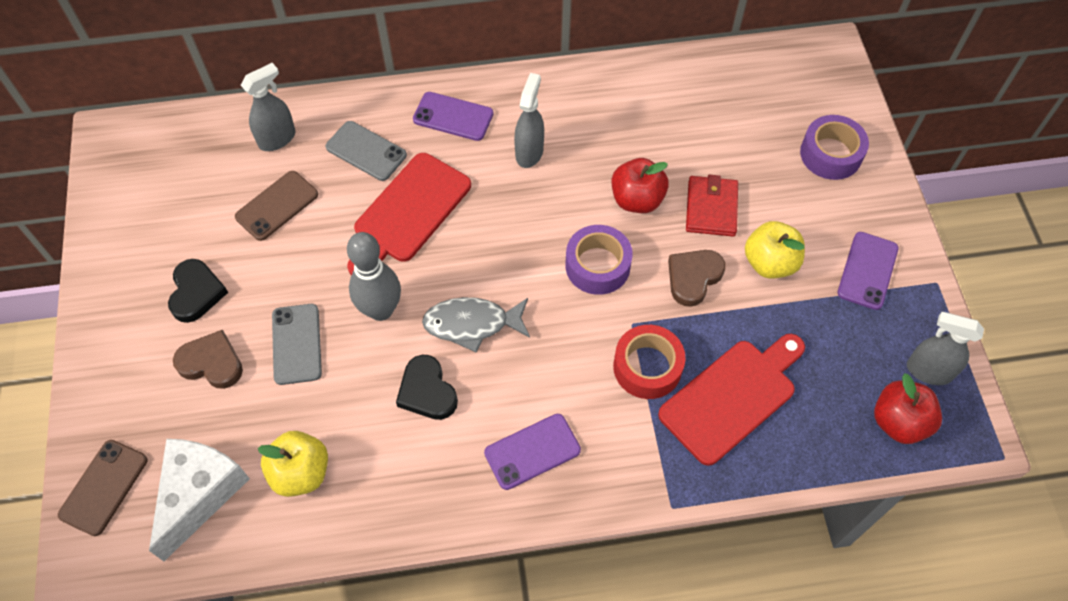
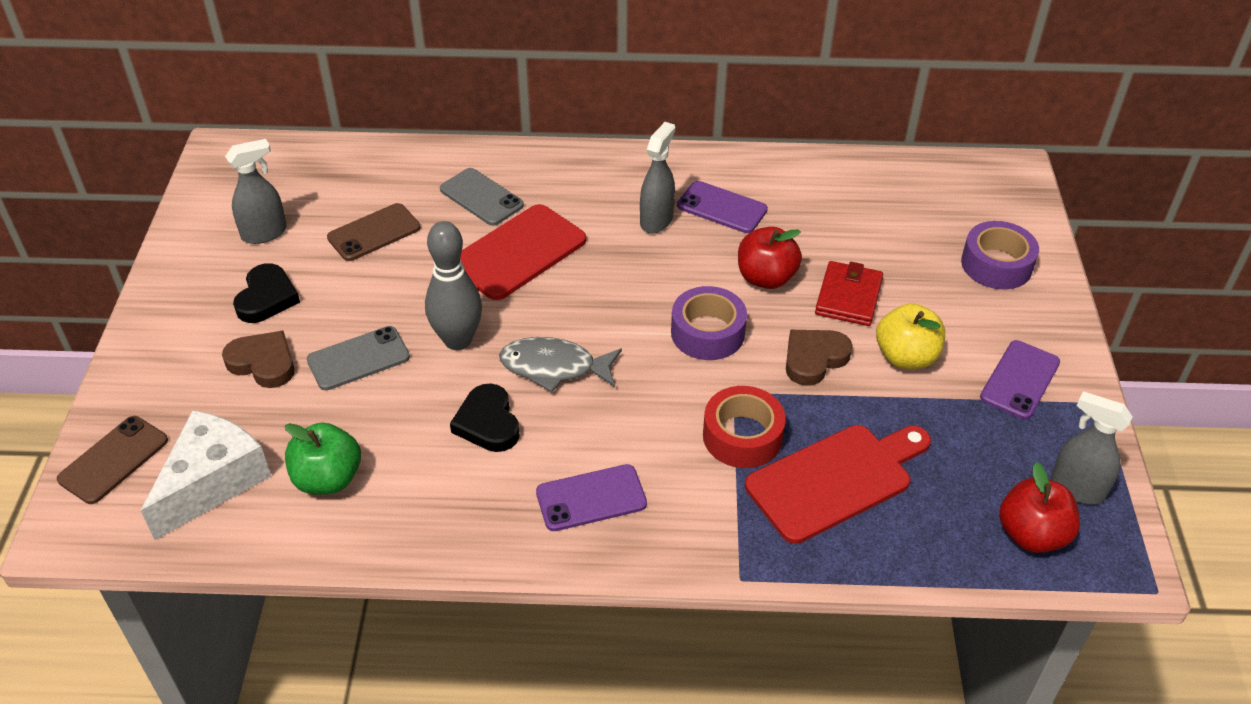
camera: 10 degrees right, 15 degrees down
(277, 139) = (391, 175): grey spray bottle -> grey spray bottle (264, 233)
(296, 344) = (358, 358): grey phone -> grey phone turned 60 degrees clockwise
(301, 473) = (328, 479): yellow apple -> green apple
(453, 117) = (582, 179): purple phone -> purple phone (722, 208)

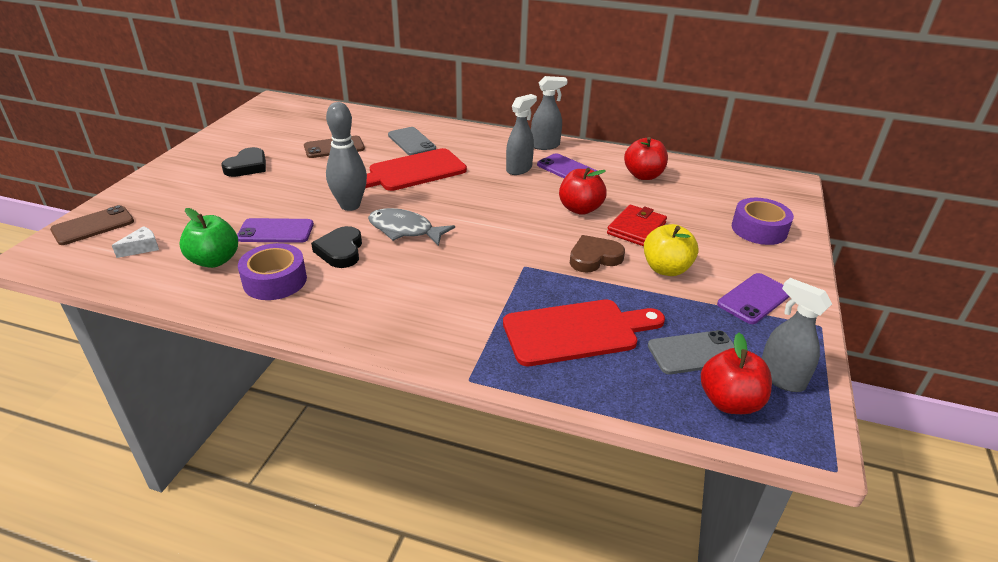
camera: 15 degrees right, 10 degrees down
(213, 482) = (142, 248): white cheese -> white cheese, size x0.44
(263, 363) = (221, 196): brown heart -> none
(264, 233) = (269, 138): grey spray bottle -> grey spray bottle (545, 146)
(358, 358) = (280, 204): grey phone -> grey phone (694, 353)
(591, 498) = (385, 306): purple phone -> purple phone (276, 231)
(707, 333) = (523, 230): purple tape -> purple tape (275, 280)
(742, 436) = (517, 292): red tape -> none
(825, 198) = (643, 175): none -> red apple

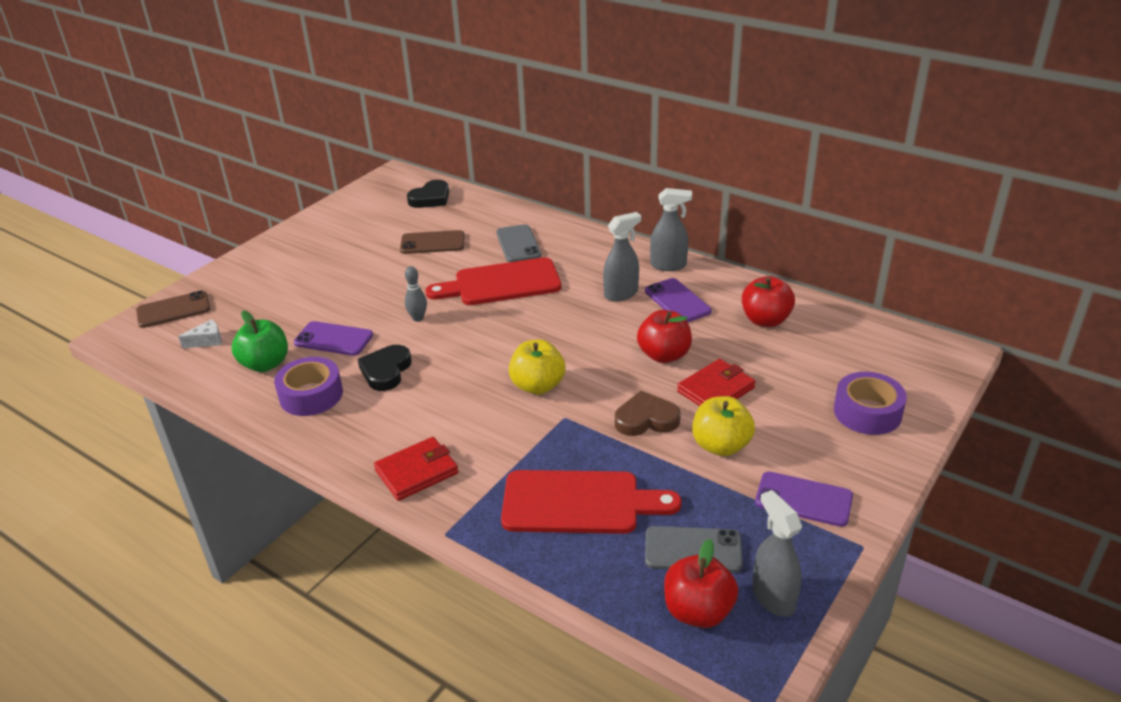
camera: 20 degrees right, 0 degrees up
(247, 166) = (336, 257): black heart -> black heart (431, 198)
(350, 205) = (418, 318): grey bowling pin -> grey bowling pin, size x0.52
(404, 230) = (460, 355): grey fish -> none
(413, 330) = (417, 472): none -> red wallet
(487, 245) = (538, 386): none -> yellow apple
(754, 299) = (803, 499): purple phone -> purple phone turned 45 degrees clockwise

